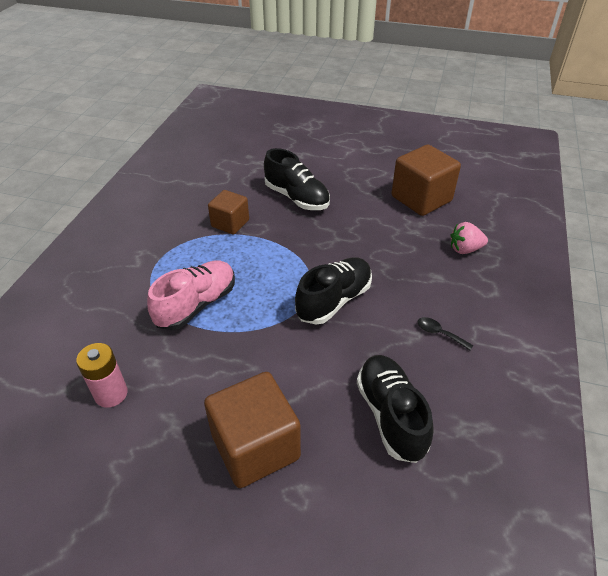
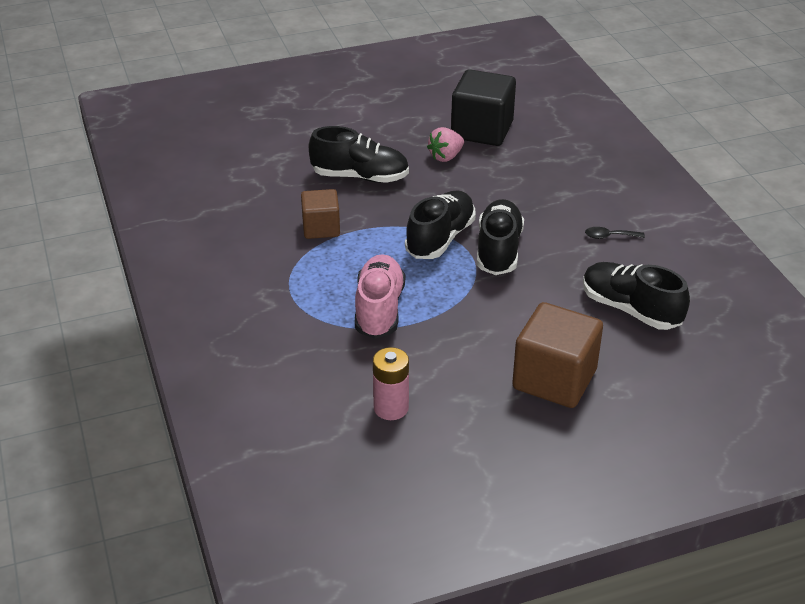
camera: 35 degrees left, 5 degrees down
(301, 269) = (440, 238): none -> black shoe
(421, 199) = (482, 130): brown cube -> black cube
(465, 249) = (565, 160): pink strawberry -> pink strawberry (446, 157)

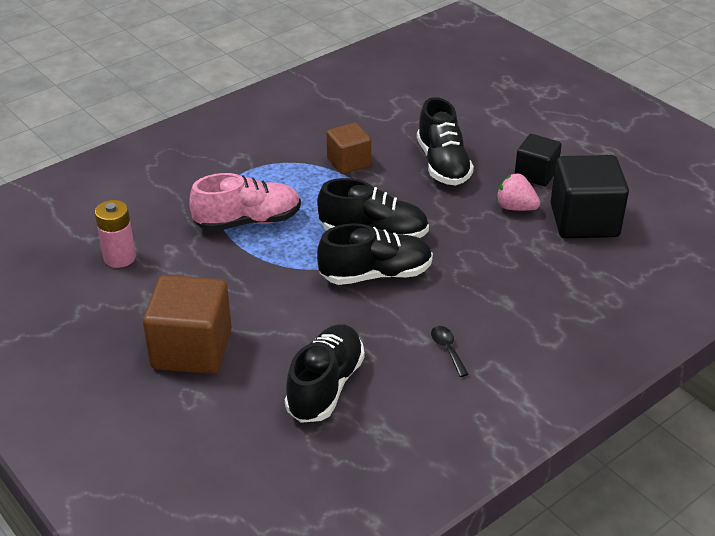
camera: 70 degrees right, 0 degrees up
(405, 134) = (536, 174): none -> black cube

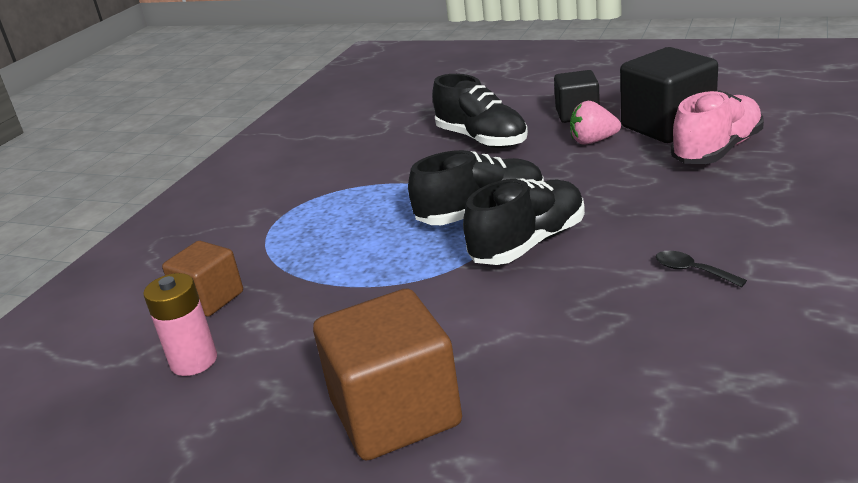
camera: 25 degrees left, 10 degrees down
(248, 221) = (327, 260): pink shoe -> pink shoe (717, 150)
(325, 386) = (610, 369): black shoe -> none
(348, 162) = (384, 172): brown cube -> brown cube (210, 299)

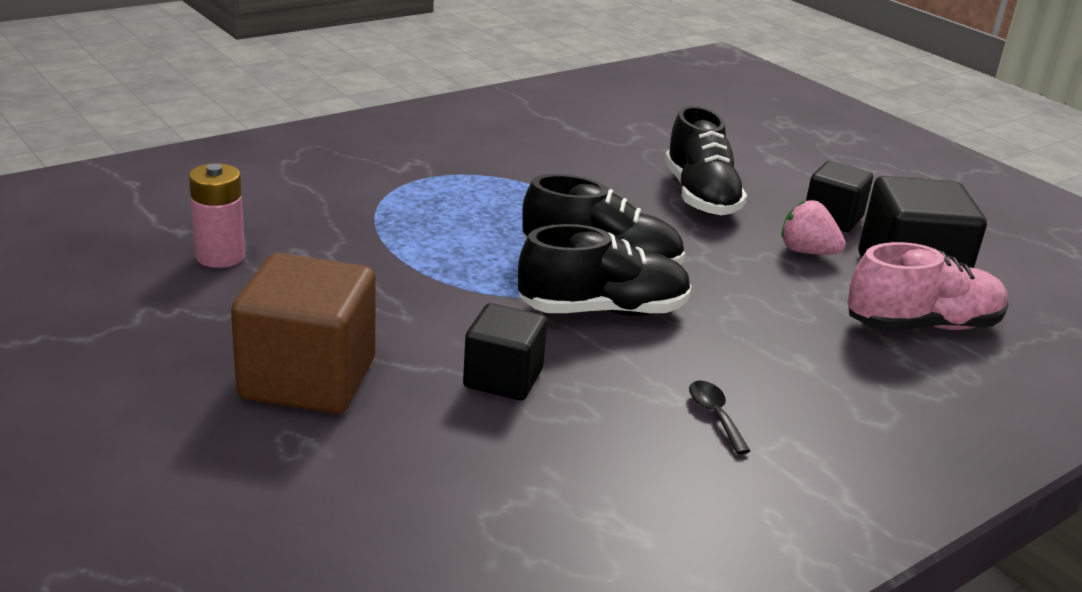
camera: 25 degrees right, 0 degrees up
(210, 299) = (290, 215): brown cube -> none
(531, 327) = (503, 378): none -> black cube

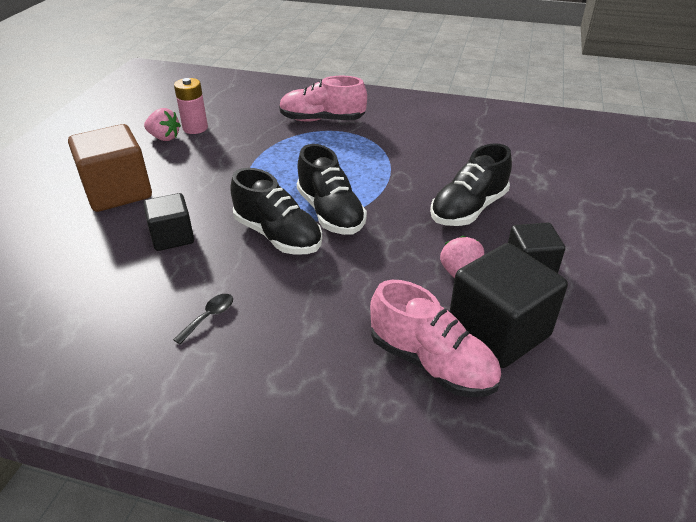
camera: 55 degrees right, 10 degrees up
(203, 288) = (164, 138): none -> pink strawberry
(370, 175) = (322, 120): none -> pink shoe

